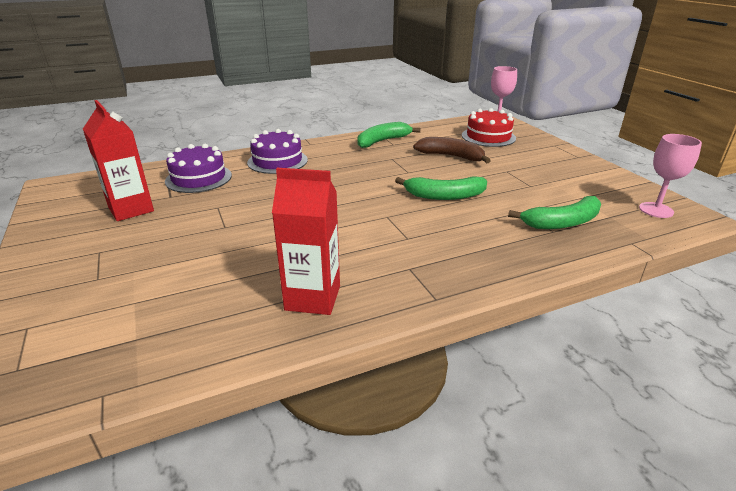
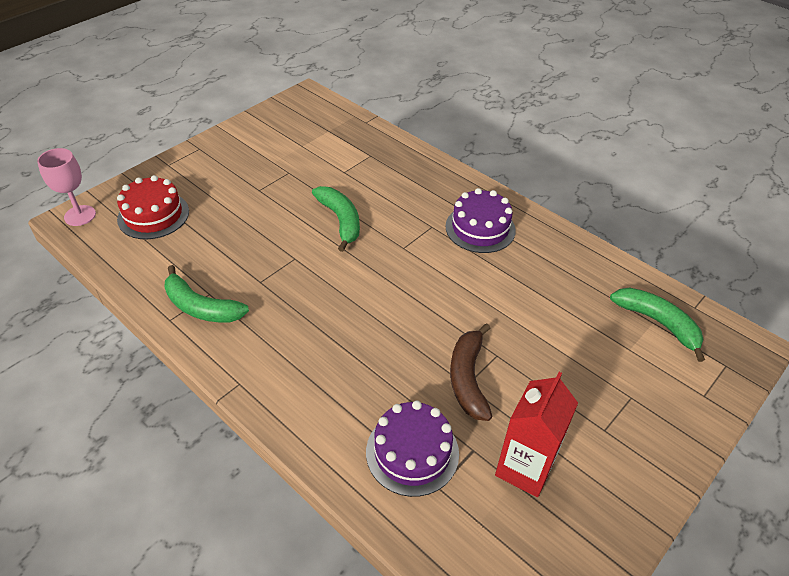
camera: 115 degrees left, 15 degrees up
(277, 161) = (317, 392): purple cake -> purple cake (480, 228)
(313, 298) = (543, 252): red carton -> none
(451, 156) = (233, 234): brown banana -> brown banana (468, 378)
(562, 223) = (354, 152): green banana -> green banana (658, 323)
(656, 210) = (304, 110): pink goblet -> none

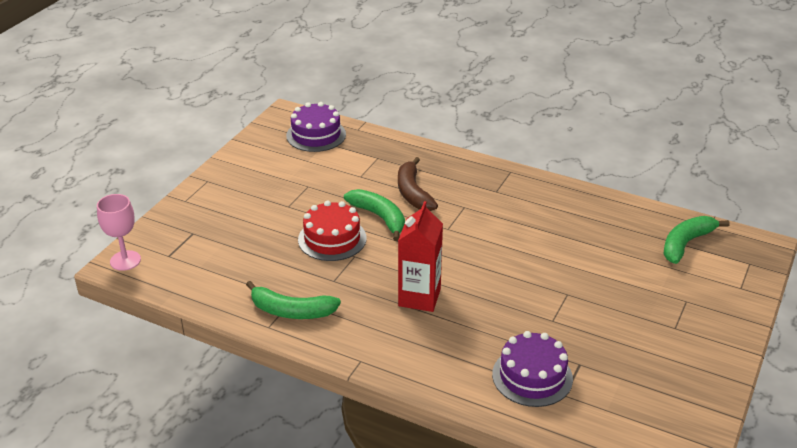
camera: 15 degrees left, 10 degrees down
(153, 215) = (198, 246): red cake -> red cake (332, 239)
(468, 378) = (551, 315): brown banana -> brown banana (413, 193)
(480, 228) = (507, 200): purple cake -> purple cake (316, 135)
(524, 468) = (625, 367): red carton -> red carton (419, 297)
(658, 323) = (686, 243): green banana -> green banana turned 75 degrees counterclockwise

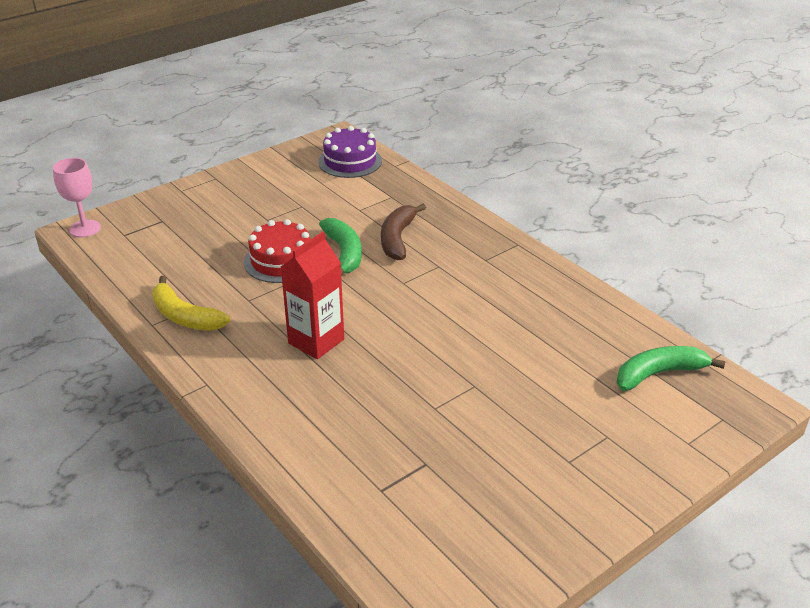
camera: 25 degrees right, 0 degrees up
(291, 311) = (185, 316): green banana -> yellow banana
(532, 376) = (363, 459): purple cake -> none

